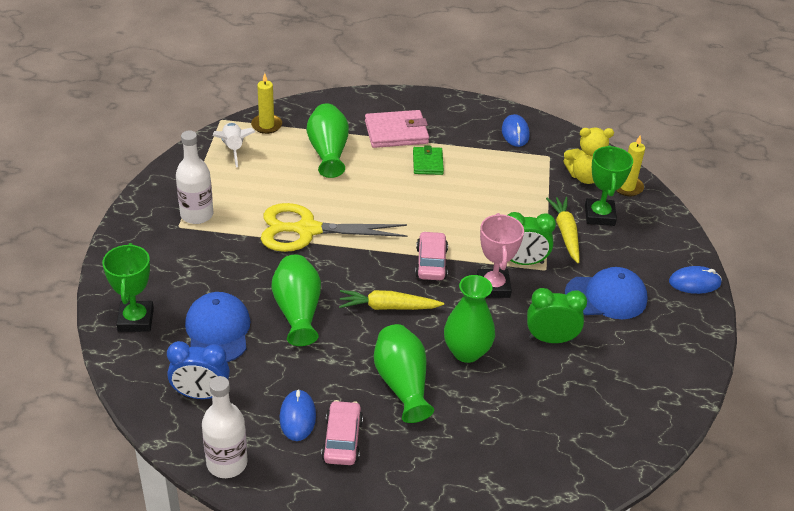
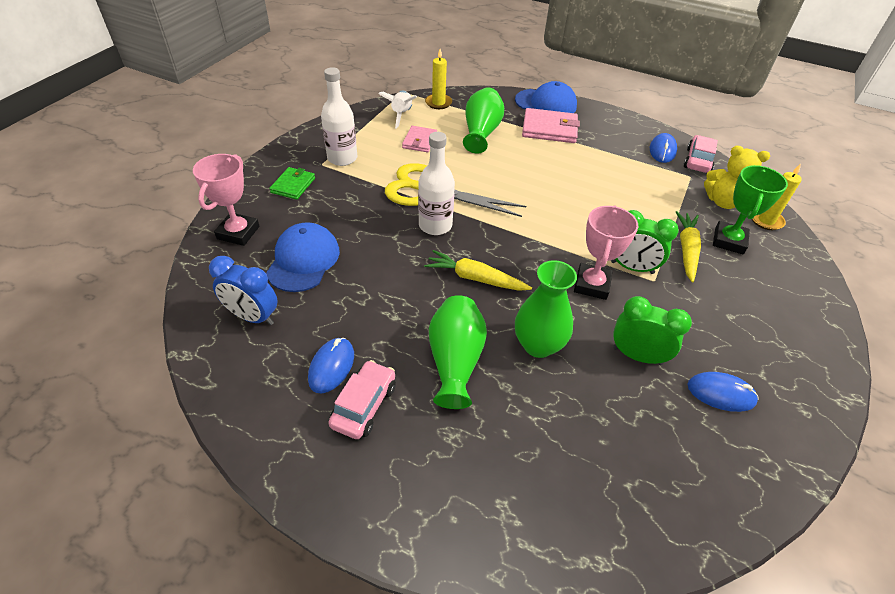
camera: 20 degrees right, 5 degrees up
(135, 320) = (238, 232): green trophy -> pink trophy
(227, 463) = (235, 396): white bottle -> white bottle (435, 225)
(268, 176) = (419, 141): none -> pink wallet
(297, 311) = (386, 260): green vase -> none
(427, 163) = (568, 159): green wallet -> green wallet (293, 185)
(431, 263) = (536, 247): pink car -> pink car (698, 161)
(606, 296) = (715, 325): blue cap -> blue cap (546, 103)
(694, 282) = (825, 335): blue mouse -> blue mouse (721, 393)

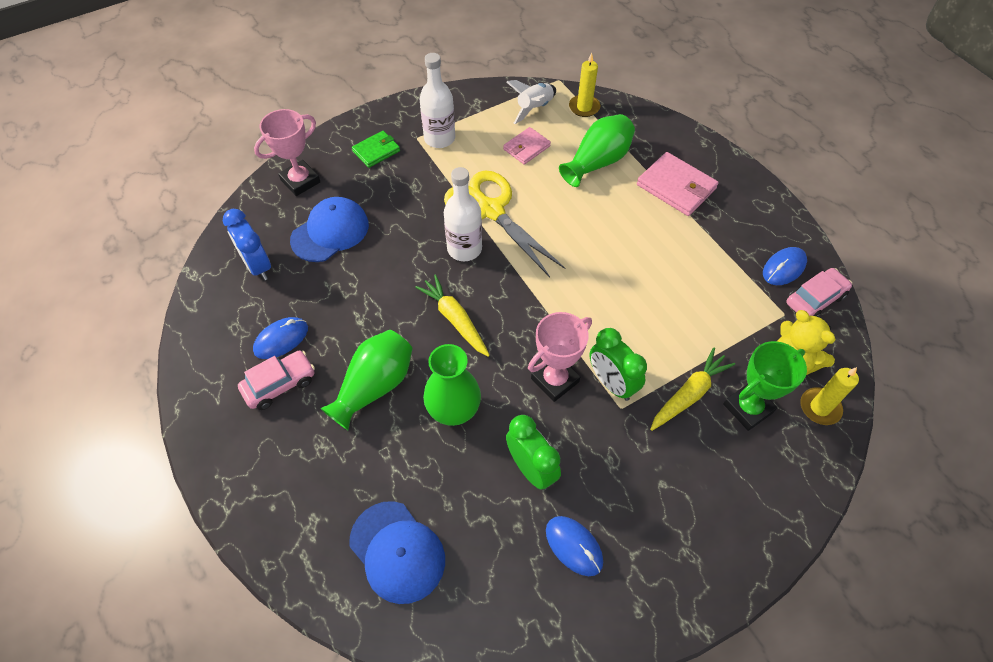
camera: 35 degrees right, 10 degrees up
(546, 103) = (703, 152): blue cap -> blue cap (397, 551)

